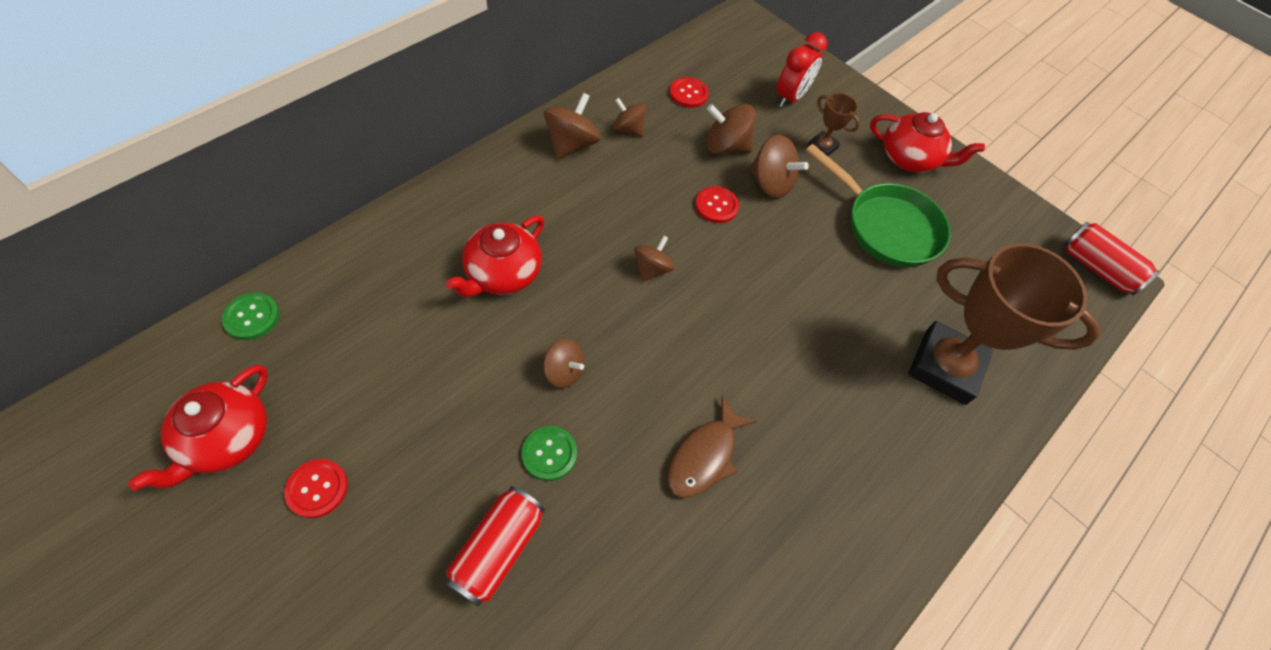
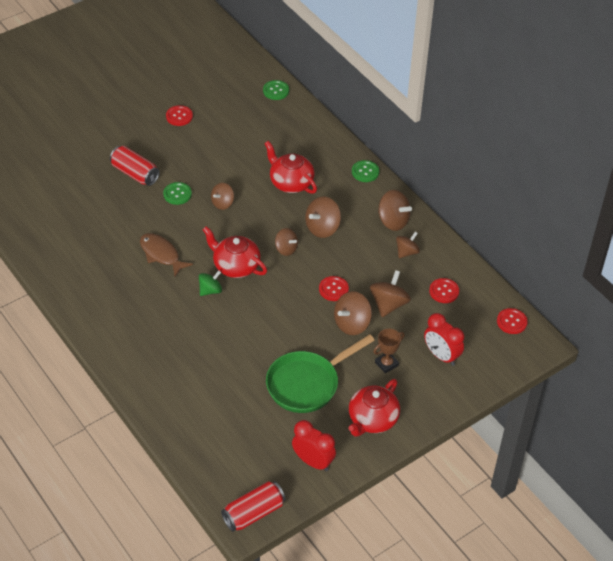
camera: 105 degrees right, 10 degrees down
(226, 439) = (210, 88): red teapot -> red teapot (235, 266)
(470, 178) = (365, 172): none -> green button
(599, 225) = (322, 228): none -> brown spinning top
(719, 37) = (511, 322): none -> red button
(763, 365) = (210, 290): none -> green spinning top
(945, 367) = (191, 383): brown trophy -> none
(996, 213) = (313, 461): none -> red clock

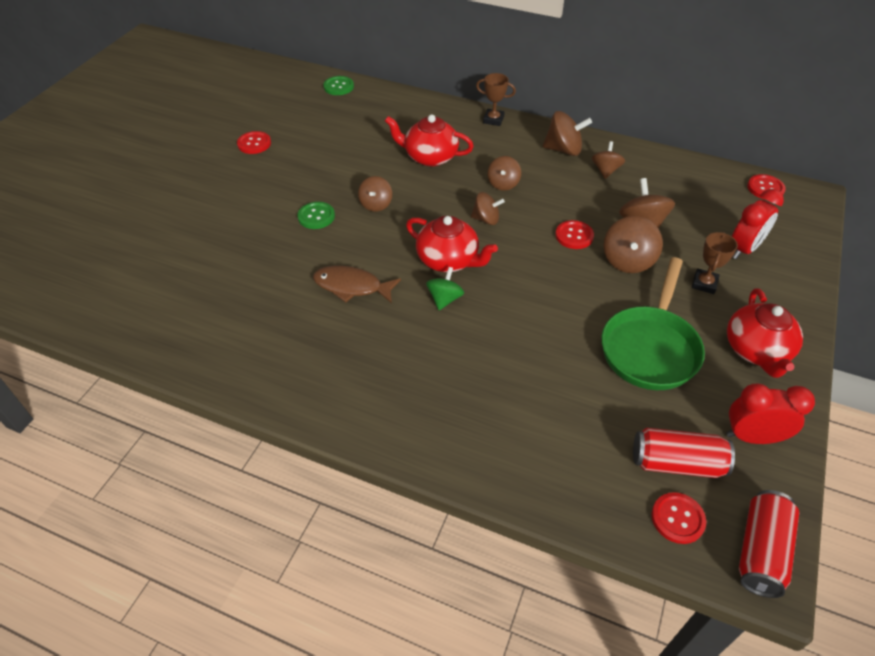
camera: 30 degrees left, 0 degrees up
(135, 173) = (247, 216): red can -> red can (676, 463)
(235, 266) = (448, 260): red teapot -> red teapot turned 150 degrees counterclockwise
(322, 228) = (503, 184): brown spinning top -> brown spinning top, size x0.66
(365, 172) = (493, 120): green button -> brown trophy
(441, 356) = (744, 249): red clock -> red clock turned 60 degrees counterclockwise
(444, 291) = (677, 189): red button -> red button (677, 519)

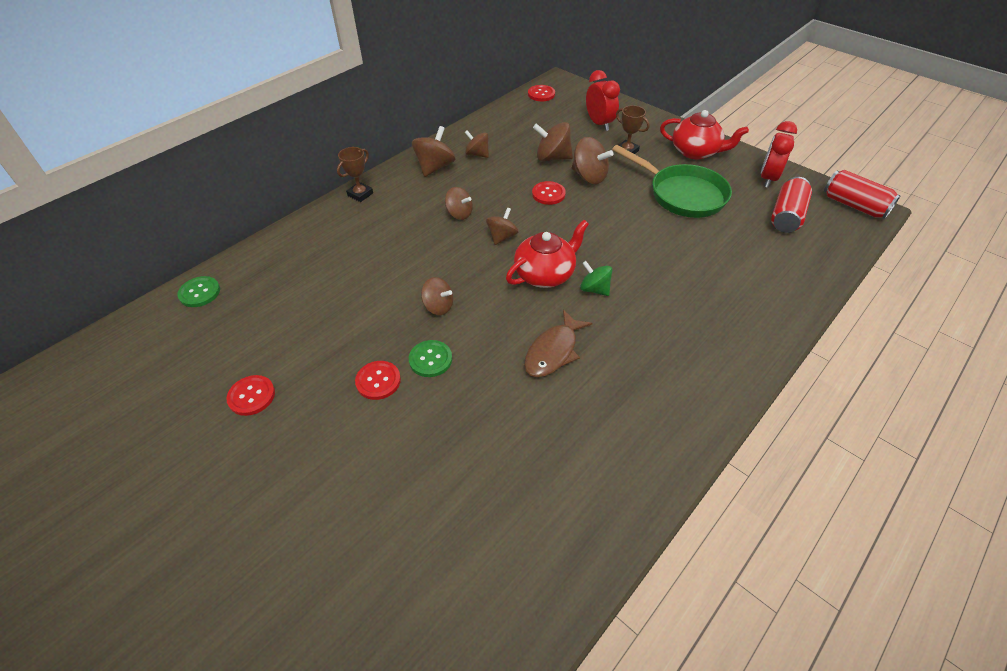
camera: 70 degrees left, 0 degrees up
(430, 157) = (387, 250): red teapot -> none
(677, 519) = (831, 230): red button -> red button (378, 381)

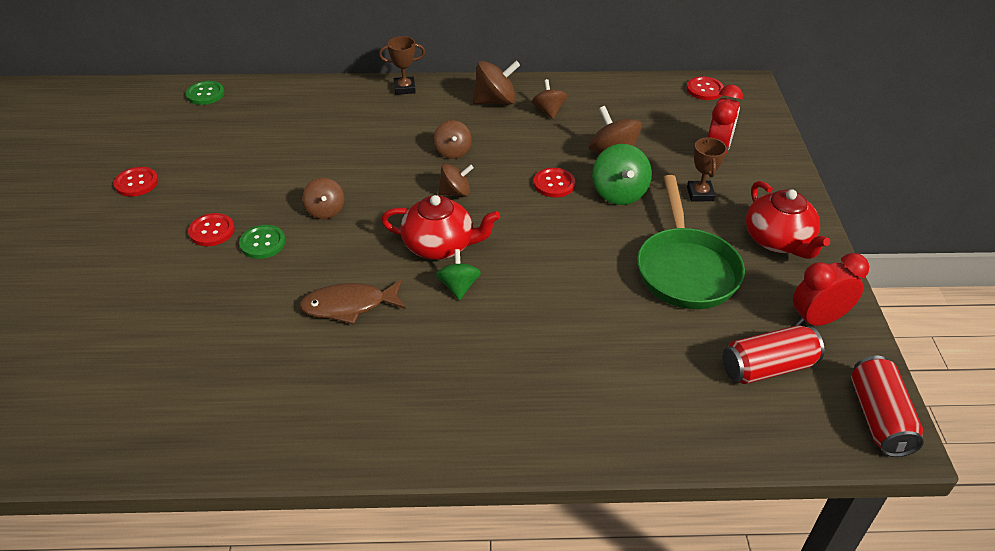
camera: 45 degrees right, 5 degrees down
(589, 176) = (619, 193): brown spinning top -> green spinning top

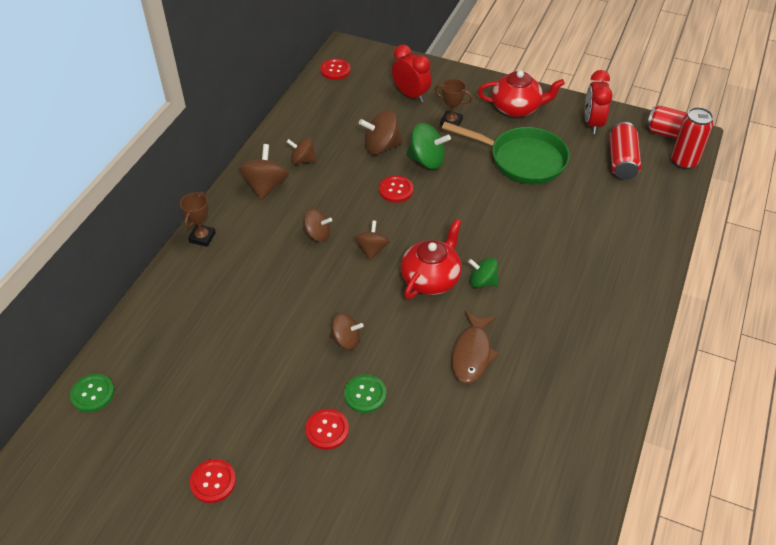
camera: 65 degrees left, 5 degrees up
(828, 440) = (683, 162): none -> red can

